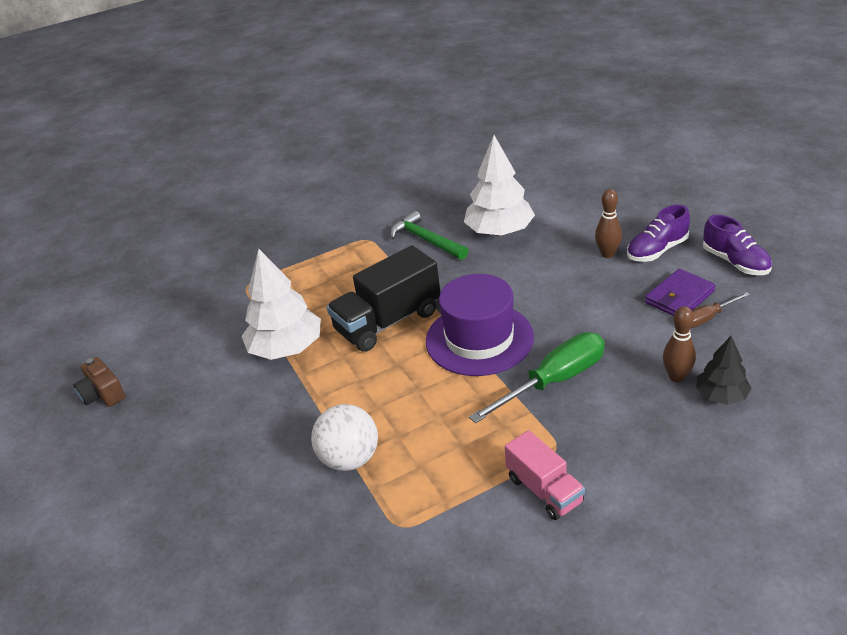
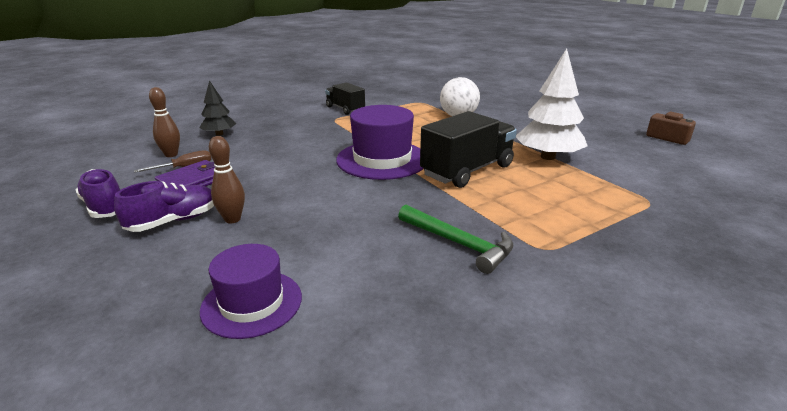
camera: 170 degrees right, 10 degrees down
(499, 231) = (357, 251): white tree -> none
(544, 490) = (345, 109): pink truck -> black truck
(553, 381) = (327, 140): green screwdriver -> none
(559, 199) = (252, 303): none -> purple hat
(677, 377) = (240, 141): brown bowling pin -> brown bowling pin (171, 155)

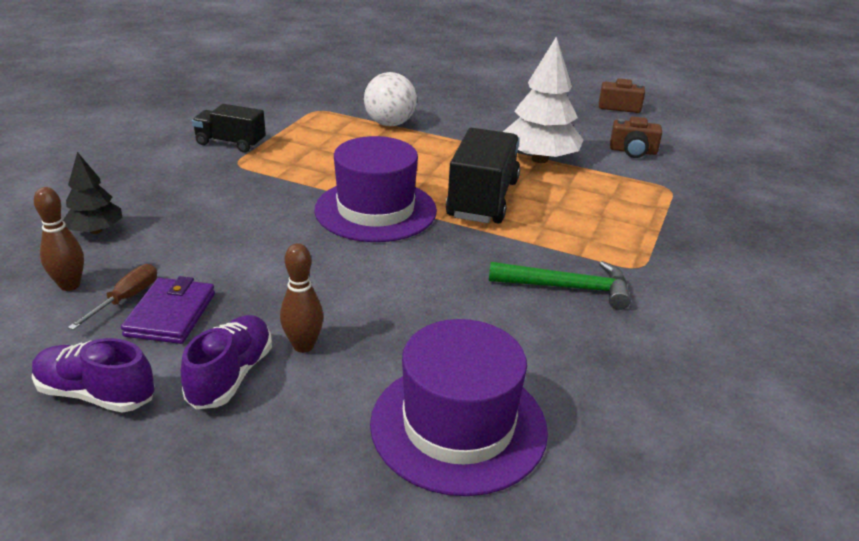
camera: 35 degrees left, 5 degrees up
(252, 303) = (458, 426): purple hat -> purple hat, size x1.54
(644, 169) = (633, 151): none -> brown camera

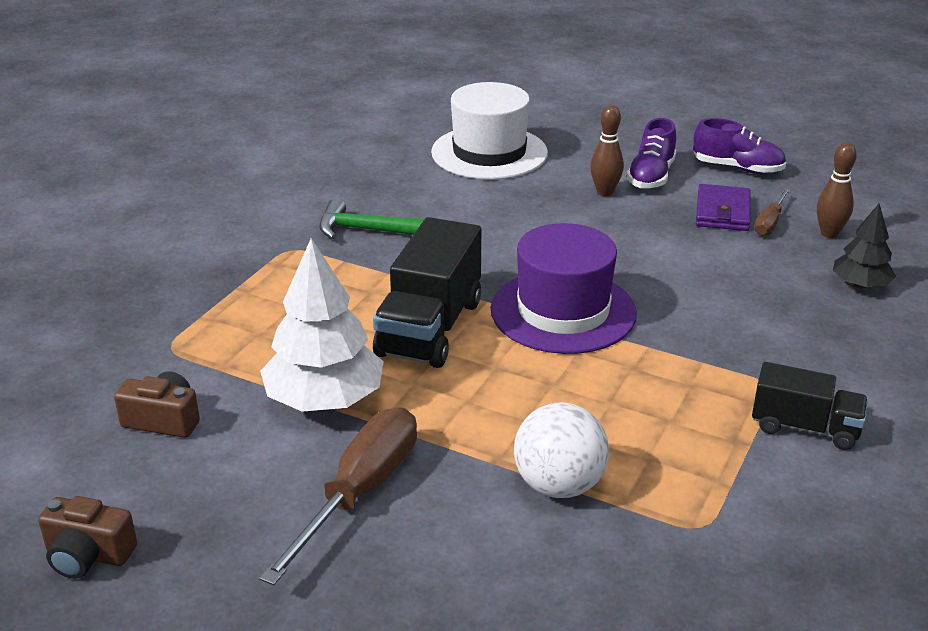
camera: 175 degrees left, 0 degrees up
(458, 426) = (489, 153): purple hat -> white hat
(498, 123) = (359, 493): none -> brown screwdriver

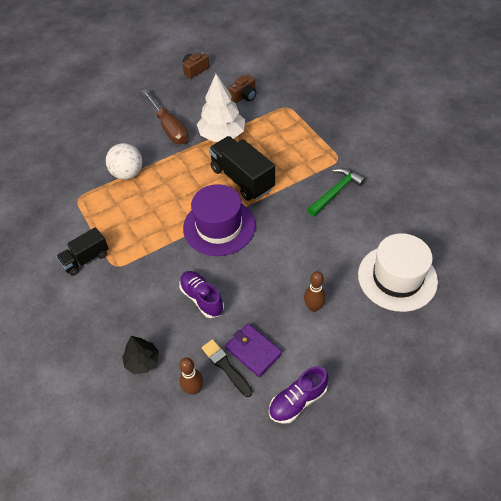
camera: 125 degrees right, 20 degrees up
(651, 176) = (317, 343): purple shoe -> purple shoe (202, 298)
(770, 223) = (225, 366): brown screwdriver -> black brush

